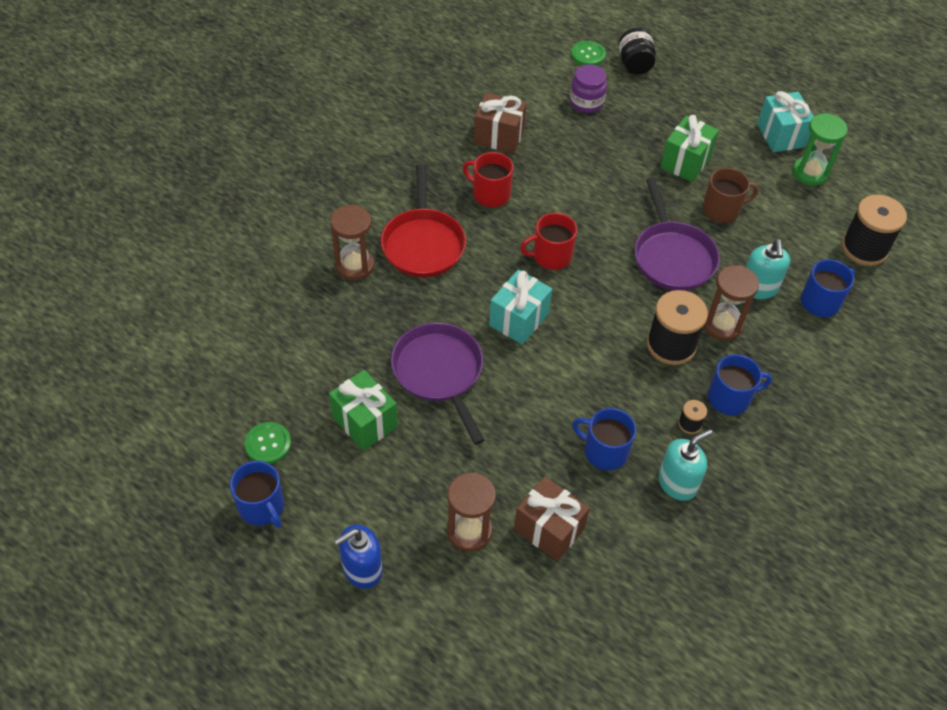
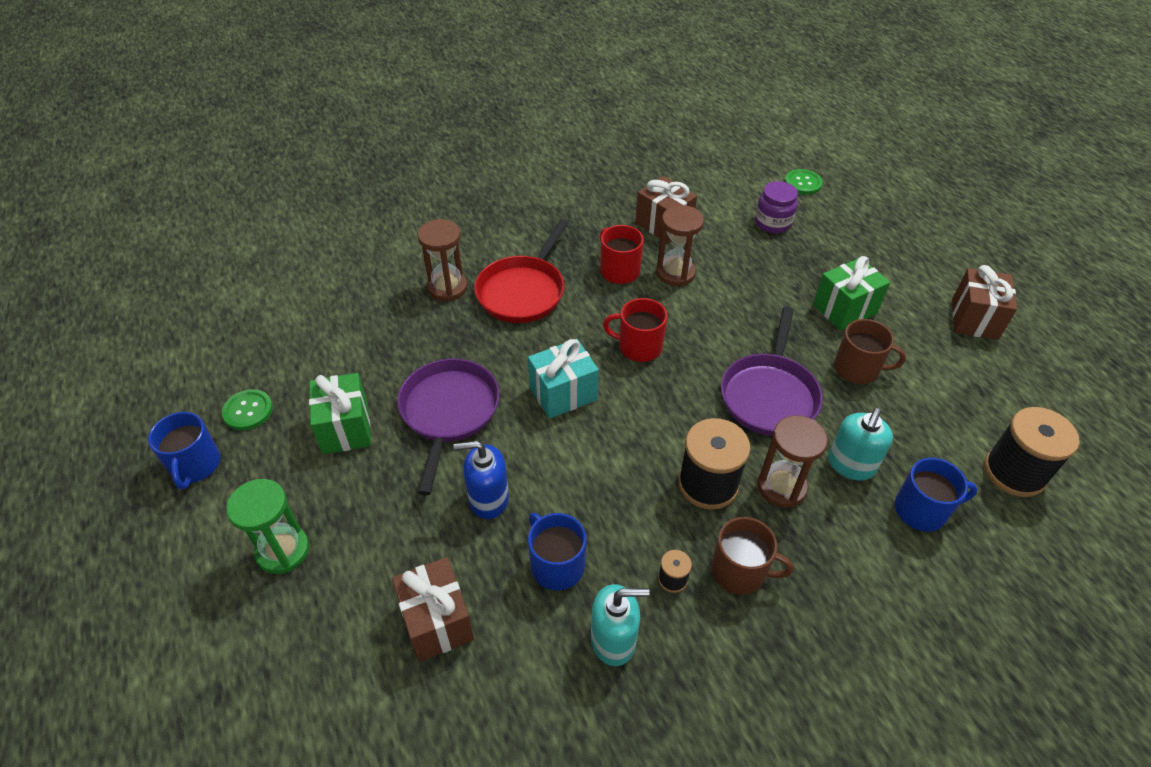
camera: 30 degrees right, 5 degrees down
(362, 569) = (228, 569): blue soap dispenser -> blue soap dispenser (488, 499)
(469, 531) = (357, 582): brown hourglass -> brown hourglass (675, 273)
(634, 64) = (847, 205): black jar -> none
(730, 398) = (740, 571): blue mug -> brown mug
(780, 135) = (974, 319): turquoise gift -> brown gift
(810, 173) = (989, 368): green hourglass -> green hourglass (283, 550)

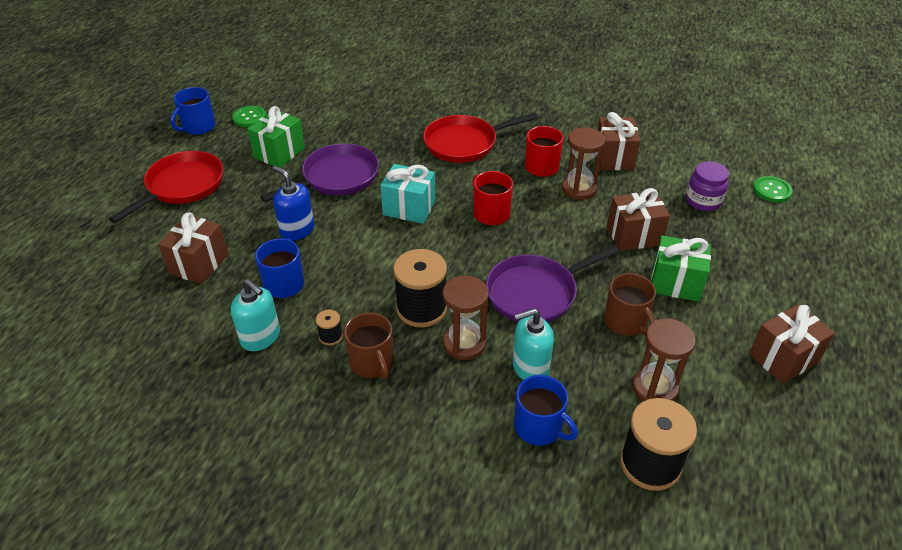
camera: 45 degrees right, 5 degrees down
(283, 550) = (182, 186): green hourglass -> red pan
(447, 287) = (424, 117): brown hourglass -> brown hourglass (654, 388)
(767, 288) = (634, 235): none -> brown gift

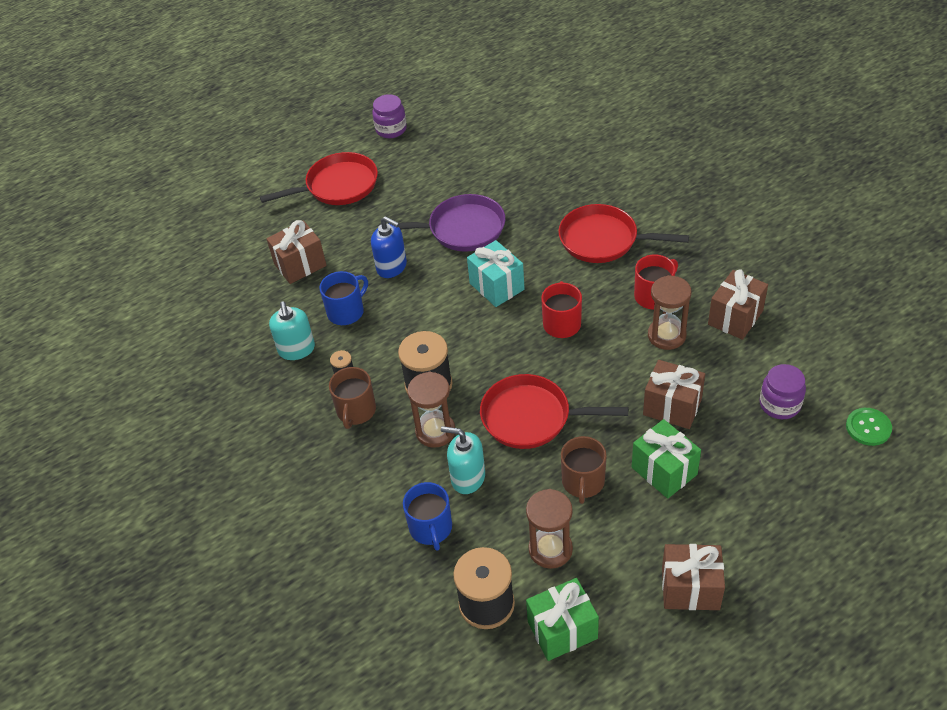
camera: 40 degrees right, 5 degrees up
(198, 127) = (391, 129): blue mug -> purple jar
(249, 117) = (439, 135): green button -> none
(279, 153) = (435, 183): green gift -> green gift (562, 630)
(297, 230) = (392, 267): blue soap dispenser -> blue soap dispenser turned 135 degrees clockwise
(535, 293) = (531, 417): purple pan -> red pan

